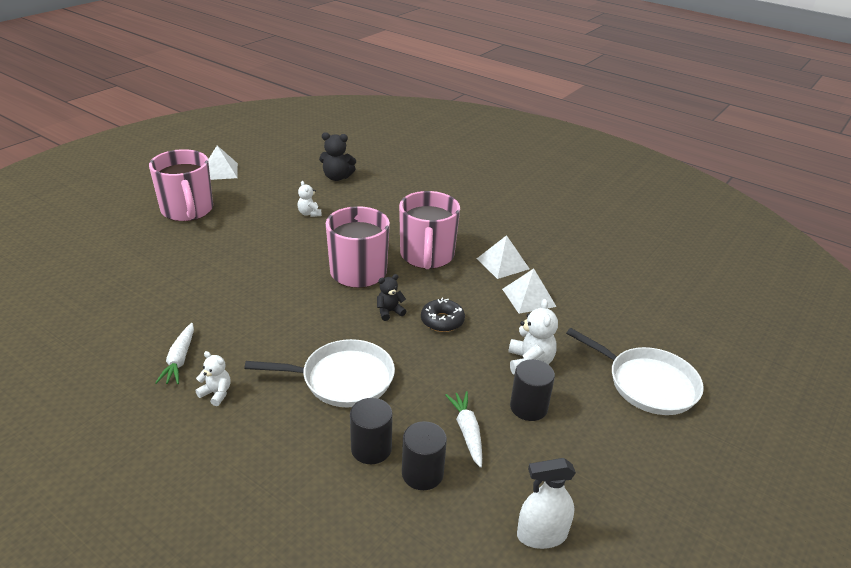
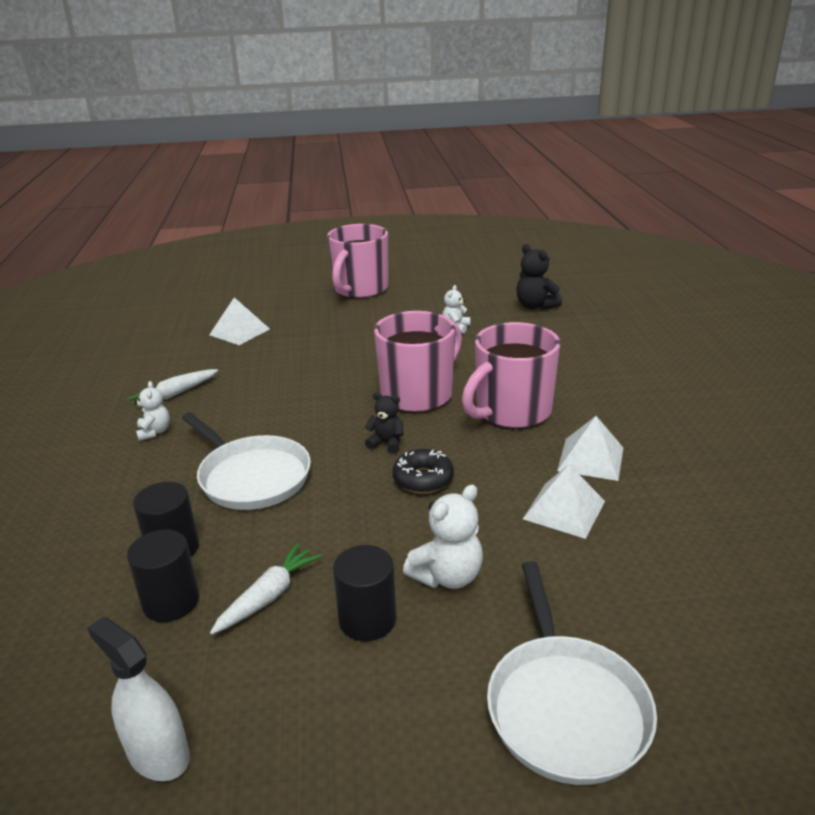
camera: 50 degrees right, 5 degrees down
(220, 171) = (435, 268): white pyramid -> white pyramid (239, 332)

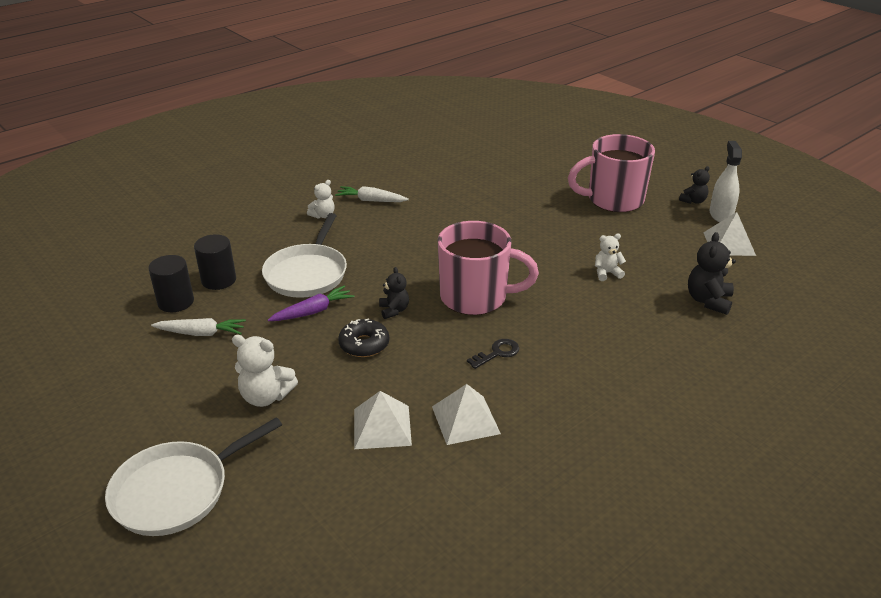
camera: 55 degrees right, 5 degrees up
(158, 754) = (71, 352): white spray bottle -> white spray bottle (720, 215)
(239, 332) = (478, 182): white pyramid -> white pyramid (729, 243)
(328, 494) = (313, 311): none -> purple carrot
(367, 619) = (204, 379): black cylinder -> none
(405, 265) = (693, 201): none -> black teddy bear
(511, 411) = (497, 353): pink mug -> black key

